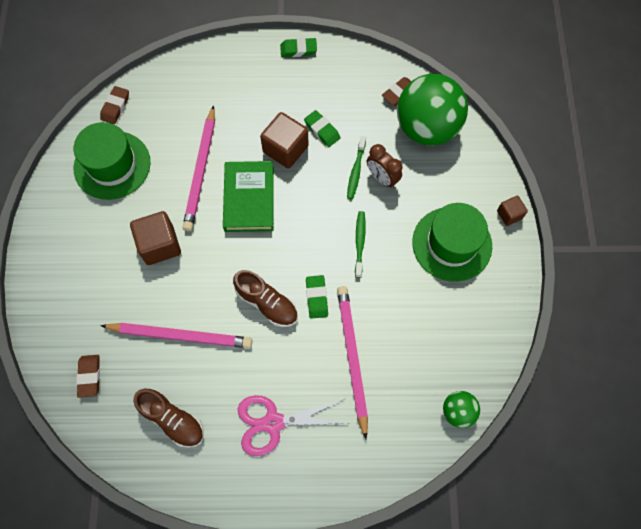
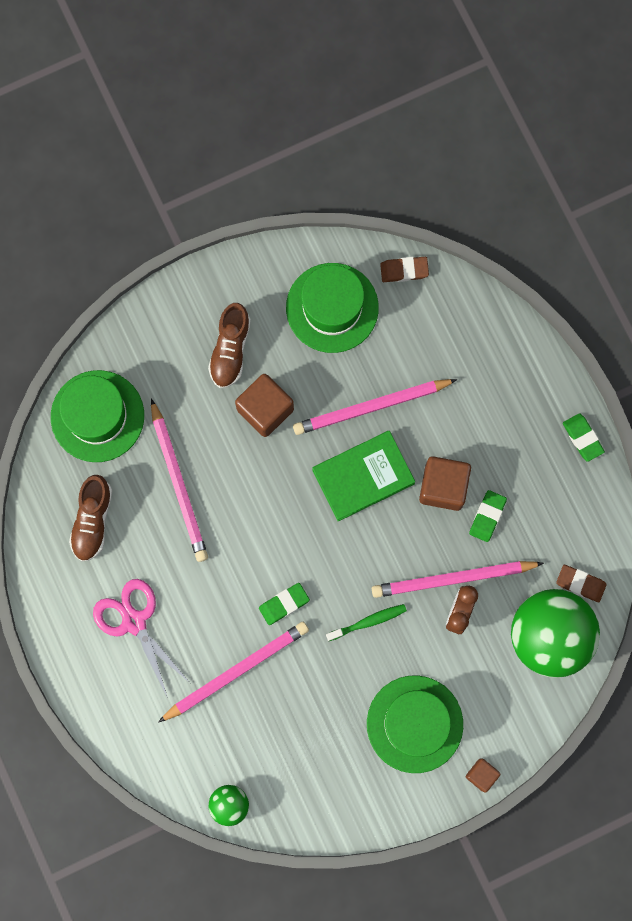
camera: 65 degrees right, 10 degrees up
(89, 376) = (97, 416): brown eraser -> green hat
(267, 303) = (254, 555): brown shoe -> brown shoe (230, 350)
(356, 171) = (453, 578): green toothbrush -> pink pencil

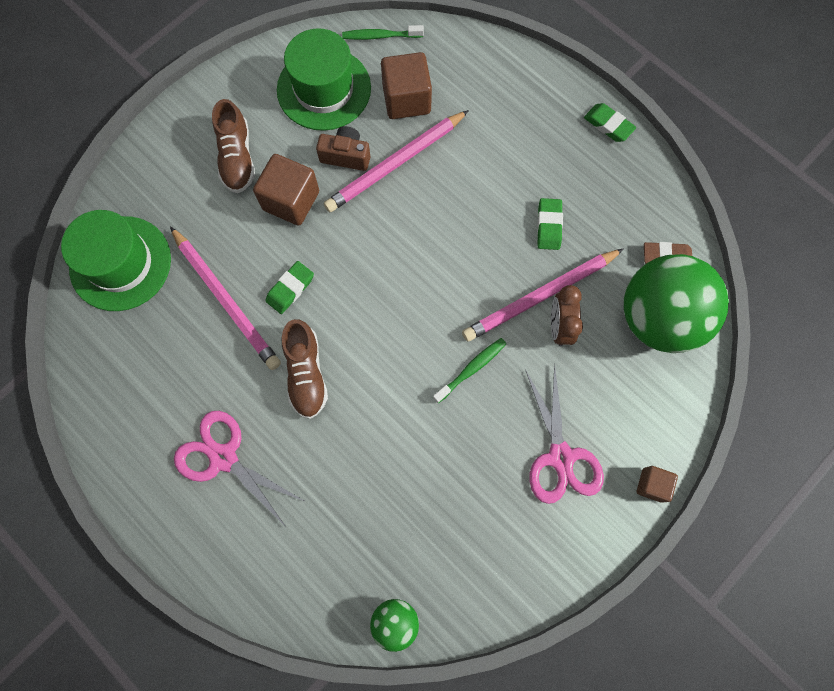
camera: 20 degrees left, 5 degrees down
(92, 521) = (146, 368): brown shoe -> brown shoe (306, 373)
(236, 671) = (351, 471): pink pencil -> none
(284, 604) = (377, 382): green eraser -> green eraser (290, 289)
(329, 383) = (346, 156): none -> brown camera
(363, 477) = (412, 230): green book -> none
(404, 270) = (380, 36): brown eraser -> green toothbrush
(414, 724) = (560, 457): green hat -> pink scissors
(443, 487) = (494, 213): brown cube -> brown cube (406, 99)

